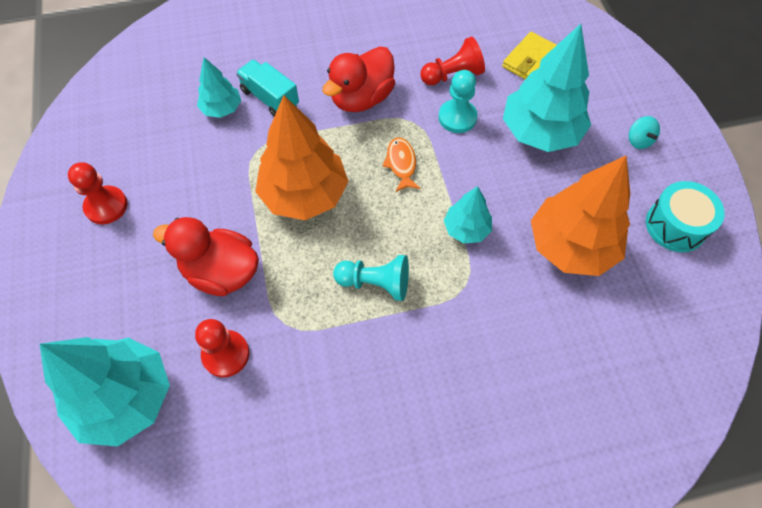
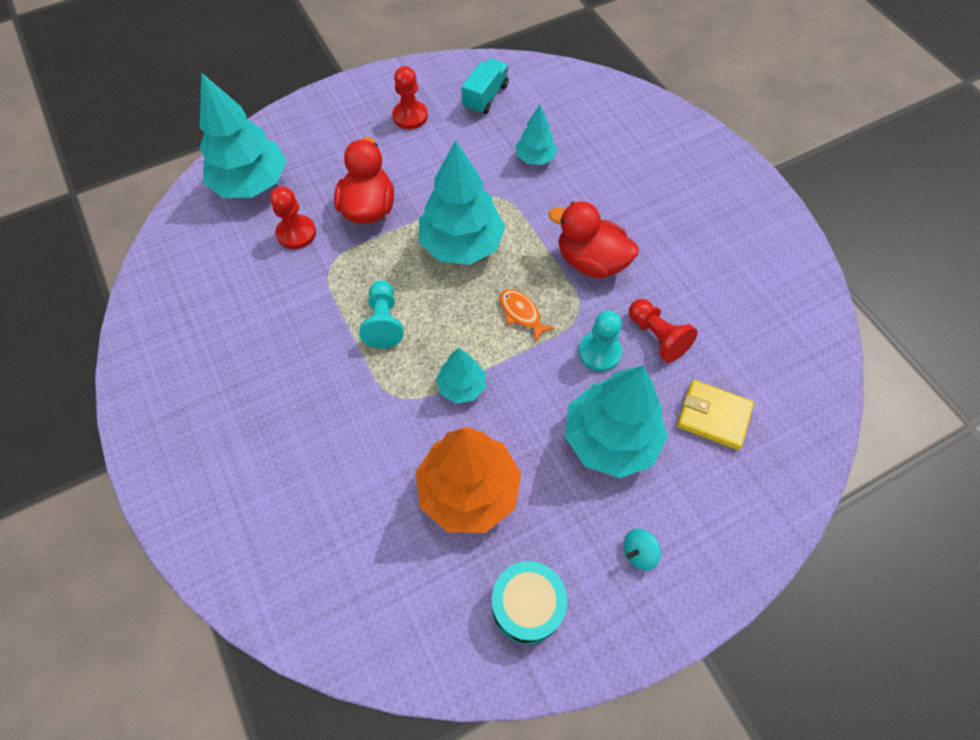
camera: 75 degrees right, 0 degrees up
(270, 98) = (561, 189): turquoise truck -> turquoise truck (485, 97)
(304, 194) = (461, 245): orange tree -> turquoise tree
(401, 164) = (521, 314): orange fish -> orange fish turned 105 degrees counterclockwise

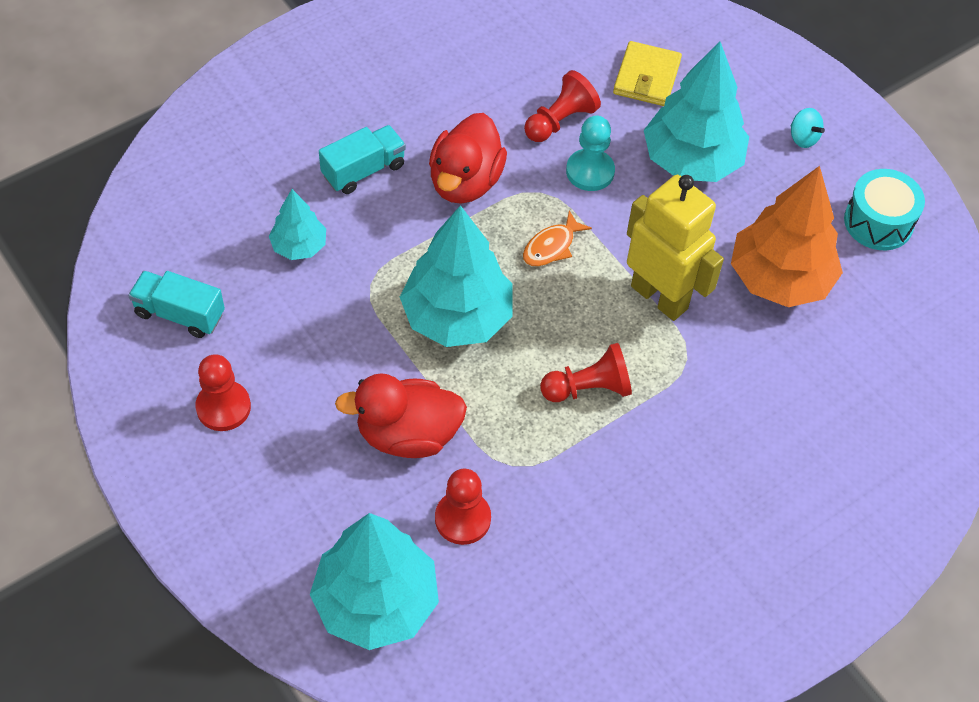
camera: 100 degrees left, 5 degrees down
(384, 322) = (588, 388): turquoise pawn -> red pawn
(462, 386) = (659, 297): turquoise tree -> yellow robot
(604, 198) = (363, 170): none -> turquoise truck

